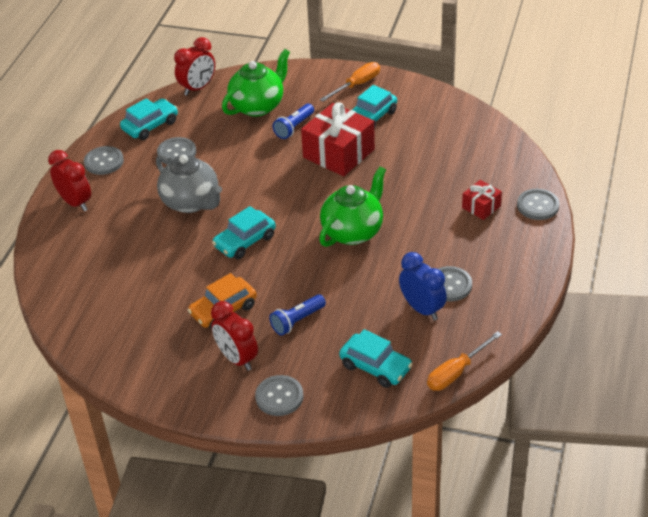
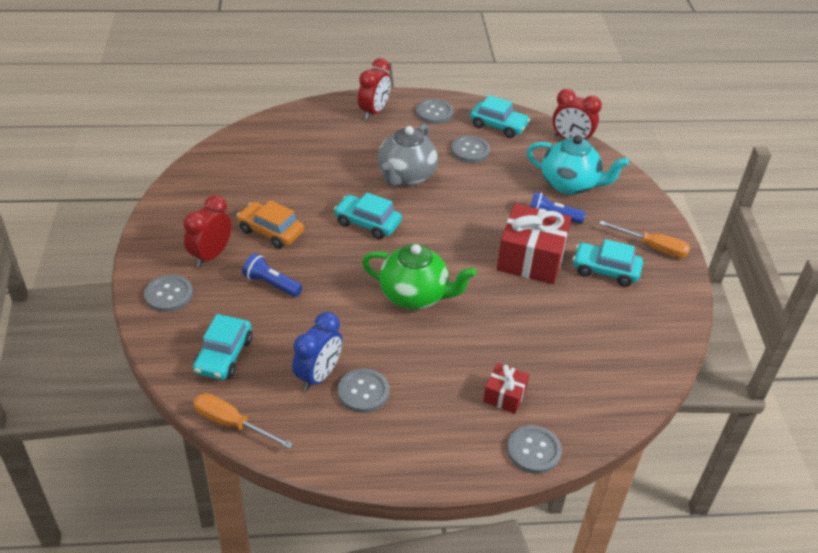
camera: 65 degrees right, 0 degrees up
(258, 106) = (570, 185): green teapot -> turquoise teapot

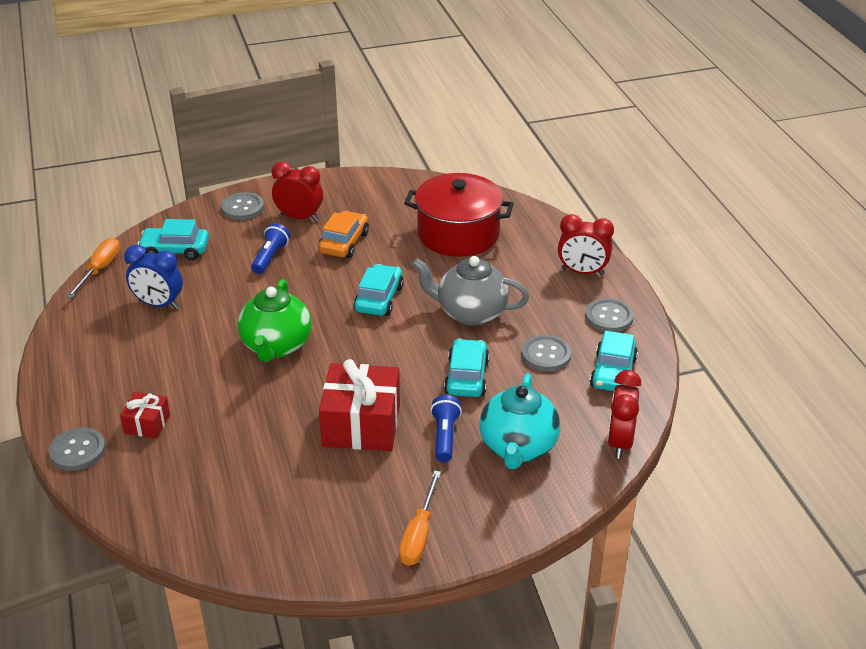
camera: 80 degrees right, 5 degrees down
(291, 162) = (458, 234): none -> red pot
(363, 392) = (142, 333): grey button -> none
(605, 270) = (359, 490): turquoise car -> turquoise car (466, 377)

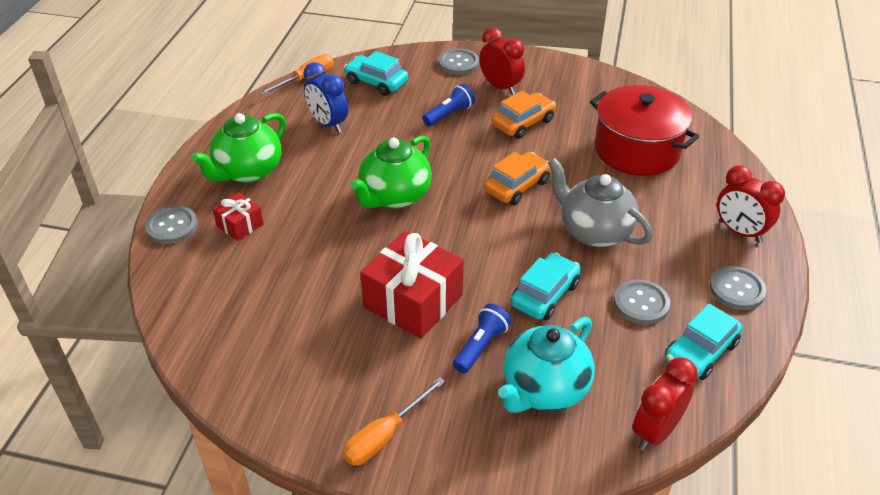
camera: 30 degrees right, 5 degrees up
(113, 375) = (248, 172): none -> green teapot
(379, 299) = (517, 186): turquoise car -> orange car

